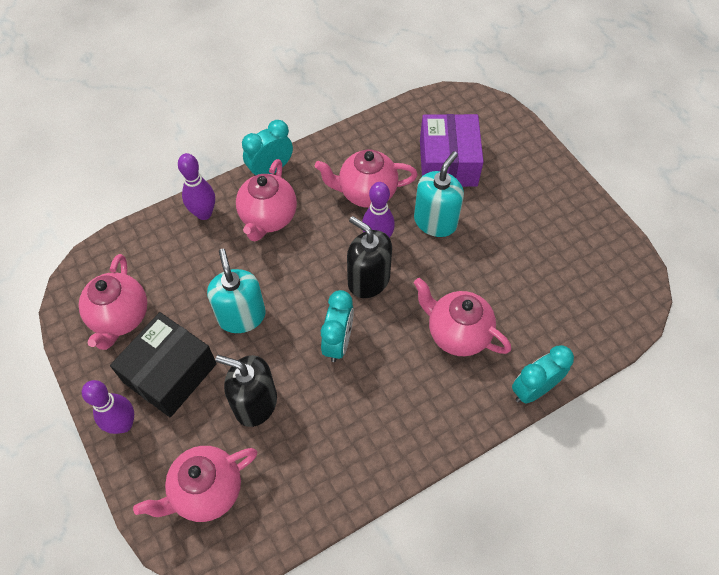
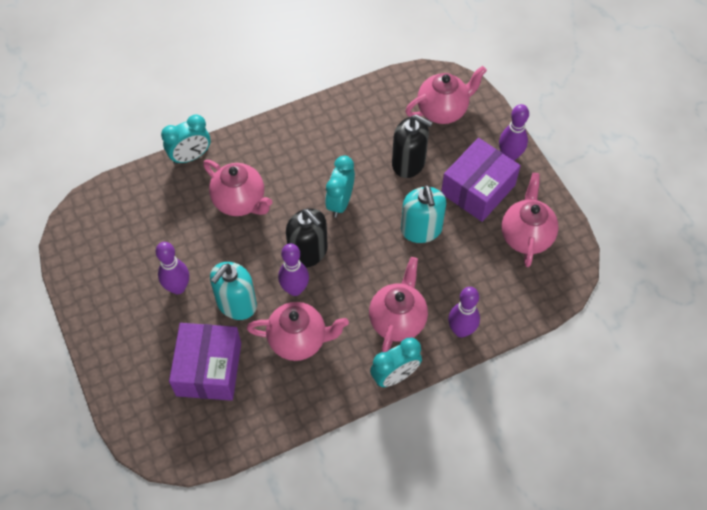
camera: 175 degrees left, 0 degrees up
(170, 373) = (478, 189): black box -> purple box
(500, 233) = (178, 287): none -> purple bowling pin

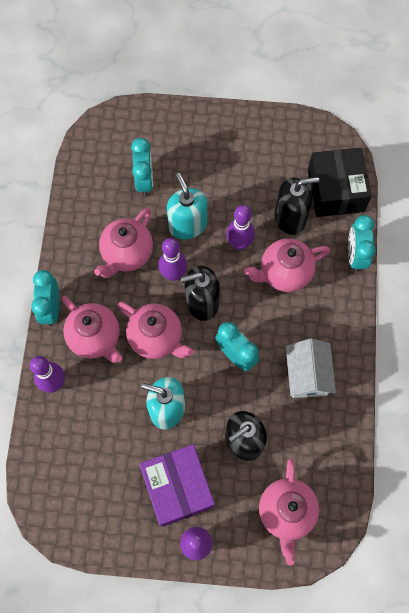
camera: 120 degrees right, 10 degrees up
(130, 199) = (335, 190): none -> black box
(178, 287) = (228, 190): purple bowling pin -> purple bowling pin (239, 244)
(180, 222) = (290, 218): none -> black soap dispenser
(208, 369) = (144, 181): purple box -> turquoise clock
(323, 144) = (307, 375): none -> white house
(526, 236) = (103, 499): pink teapot -> pink teapot (156, 338)

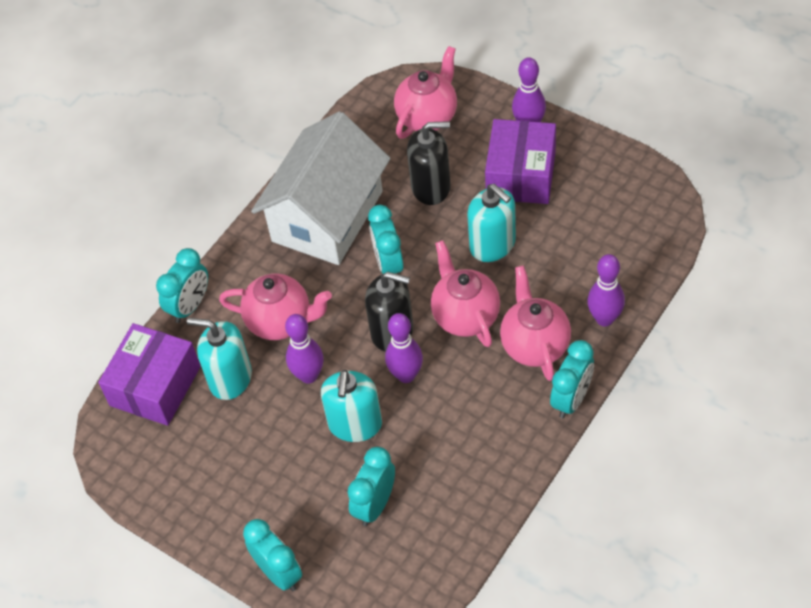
camera: 145 degrees left, 15 degrees down
(127, 254) = (448, 422): pink teapot -> none
(178, 117) = (279, 573): none -> turquoise clock
(290, 218) = (230, 378): black soap dispenser -> turquoise soap dispenser
(307, 375) = (327, 216): white house -> white house, size x1.87
(335, 190) = (155, 386): black box -> purple box

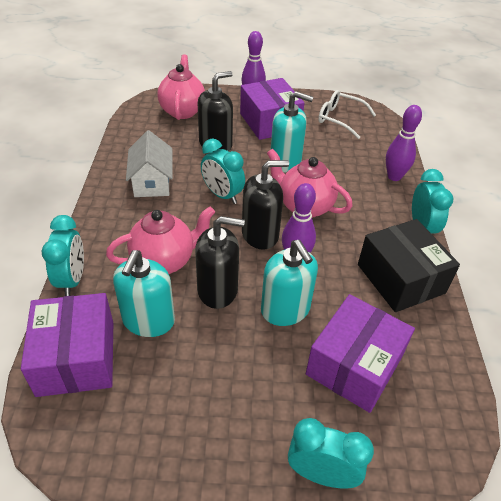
camera: 40 degrees left, 10 degrees down
(230, 378) = (148, 320): turquoise soap dispenser -> turquoise soap dispenser turned 60 degrees counterclockwise
(309, 375) = (218, 290): purple bowling pin -> black soap dispenser
(327, 216) = (152, 182): white house -> white house, size x0.53
(375, 505) = (354, 365): turquoise clock -> purple box
(493, 445) = (400, 278): none -> black box
(534, 345) = (366, 206): pink teapot -> none
(615, 203) = (340, 119): none -> white glasses

